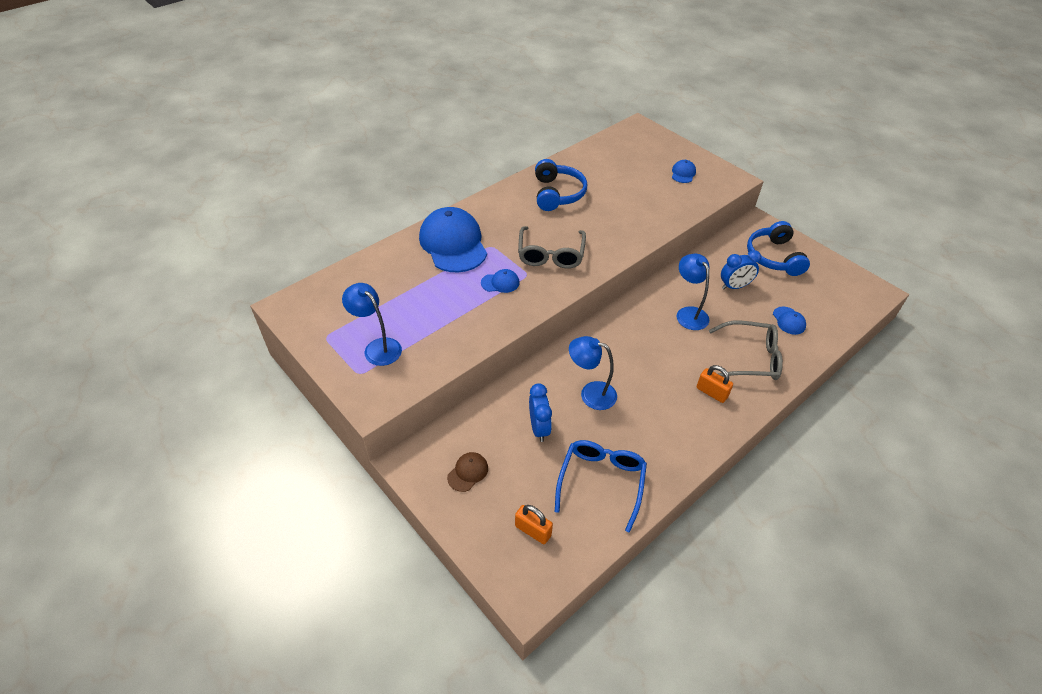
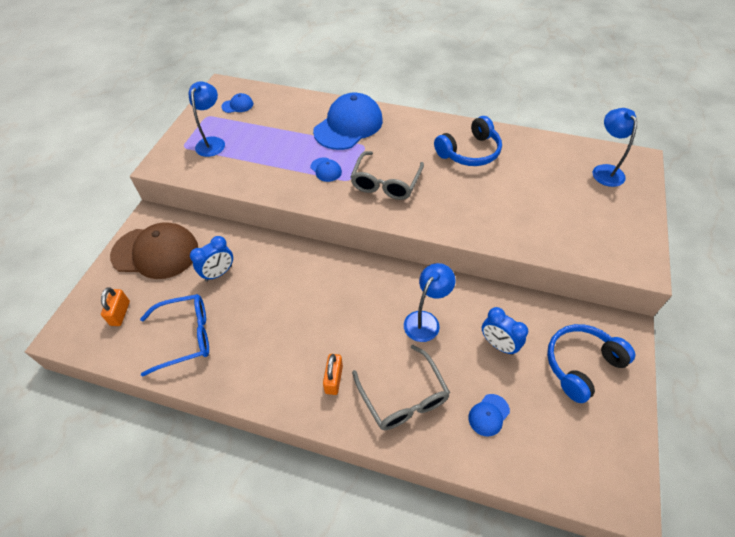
camera: 60 degrees right, 5 degrees up
(468, 472) = (155, 252): brown cap -> brown cap, size x2.34
(551, 254) = (386, 182): grey glasses -> grey glasses turned 45 degrees counterclockwise
(590, 393) = (275, 289): blue lamp -> blue lamp (605, 171)
(683, 173) = (600, 222): blue cap -> blue cap (237, 105)

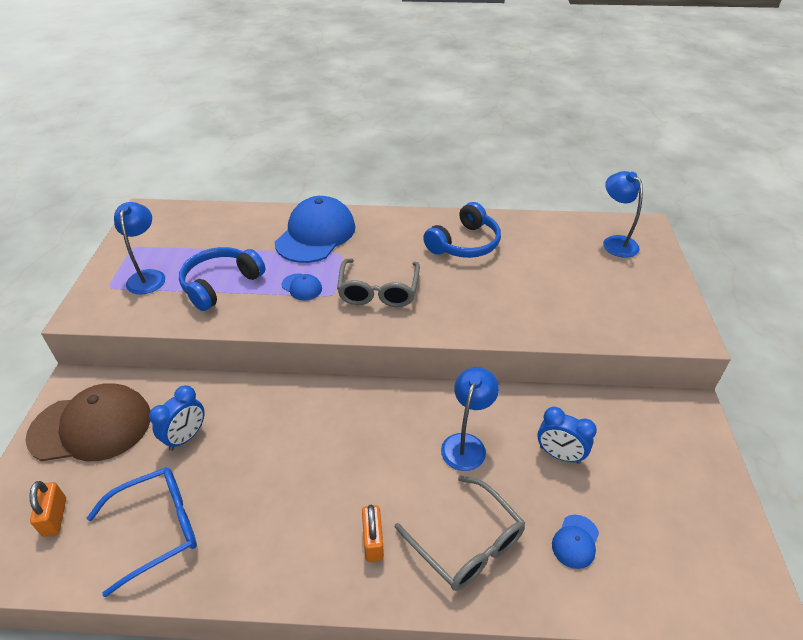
camera: 15 degrees left, 10 degrees down
(237, 105) = (171, 230): blue cap -> none
(581, 365) = (659, 458): blue headphones -> blue headphones (221, 284)

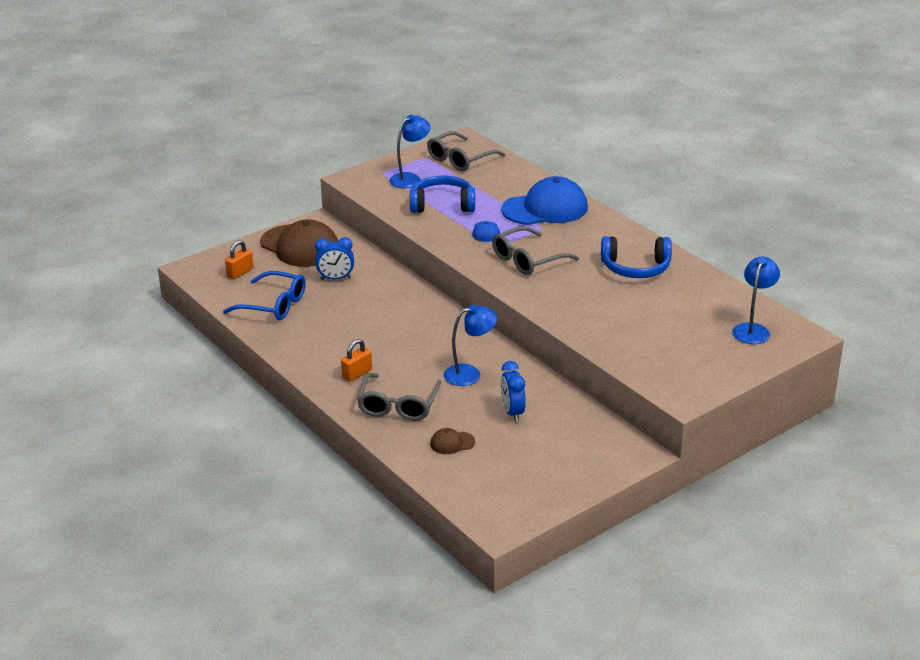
camera: 50 degrees right, 10 degrees down
(171, 231) = (460, 159): none -> grey glasses
(575, 541) = (452, 443): blue cap -> brown cap

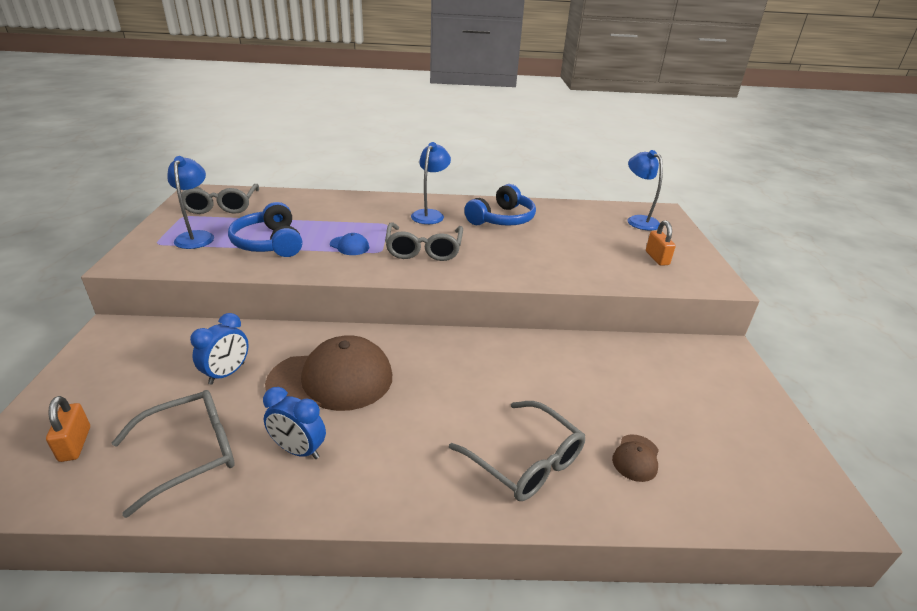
camera: 55 degrees left, 0 degrees up
(273, 305) = (189, 453): blue glasses -> grey glasses
(300, 246) = (125, 365): brown cap -> brown cap (331, 380)
(357, 374) = (426, 460): orange padlock -> orange padlock (657, 258)
(442, 205) = (269, 243): blue headphones -> blue headphones turned 60 degrees counterclockwise
(470, 374) = (516, 378): blue lamp -> blue lamp (430, 214)
(512, 412) = (609, 386): blue clock -> blue clock (298, 450)
(545, 208) = (362, 210): blue cap -> none

